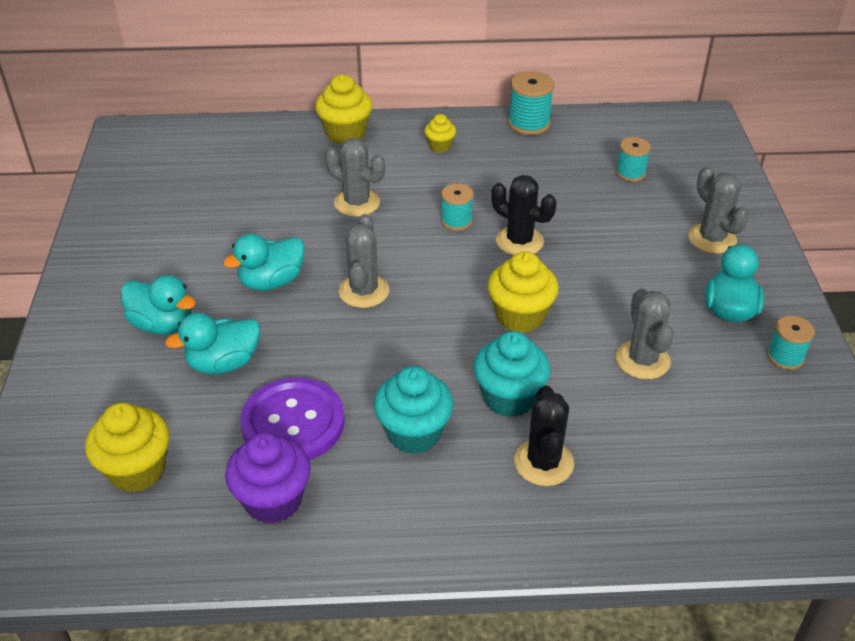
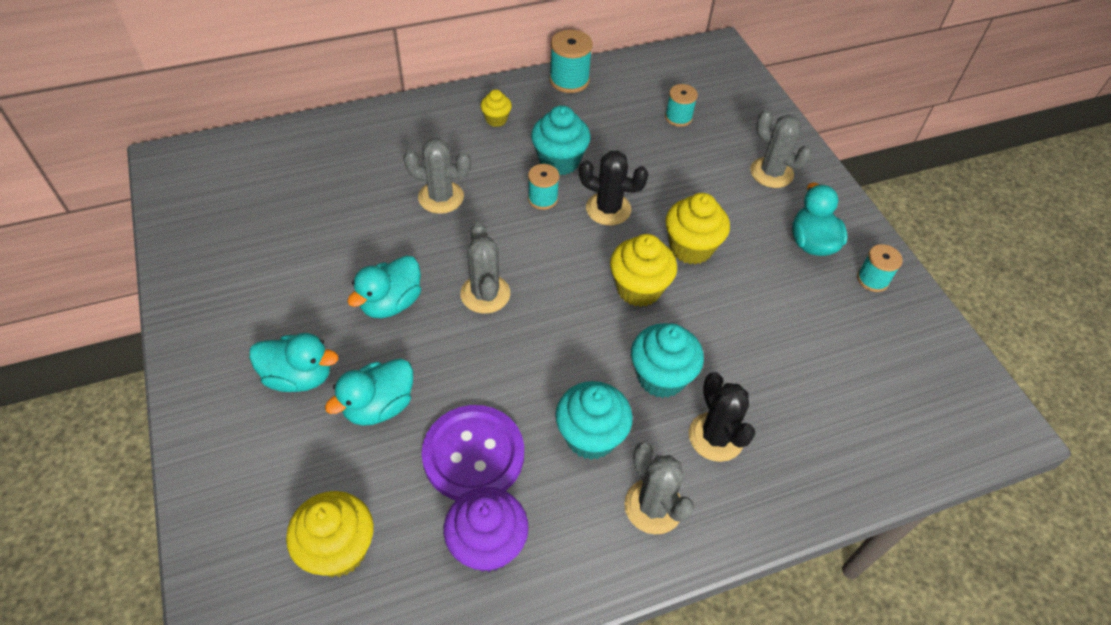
camera: 20 degrees left, 10 degrees up
(345, 133) = (399, 121): yellow cupcake -> yellow cupcake (691, 248)
(487, 192) = (559, 161): none -> turquoise cupcake
(642, 360) = (760, 310): grey cactus -> grey cactus (653, 506)

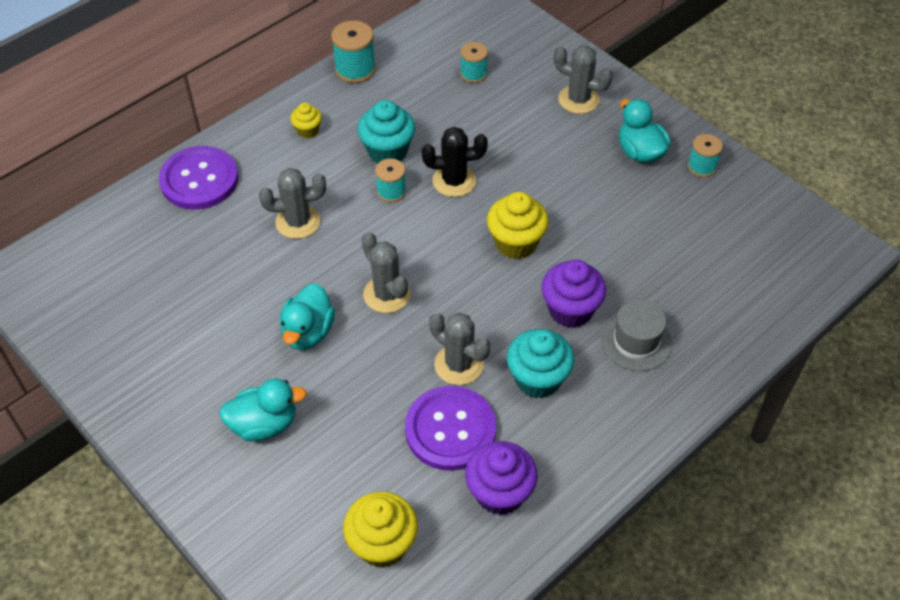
camera: 20 degrees left, 0 degrees up
(376, 131) = (199, 180): none -> purple button
(379, 406) = (349, 422): turquoise duck -> none
(653, 506) = (613, 413): grey cactus -> grey cactus (459, 364)
(661, 377) = (570, 310): turquoise cupcake -> purple cupcake
(691, 248) = (542, 191): yellow cupcake -> none
(716, 437) = (636, 341): black cactus -> grey hat

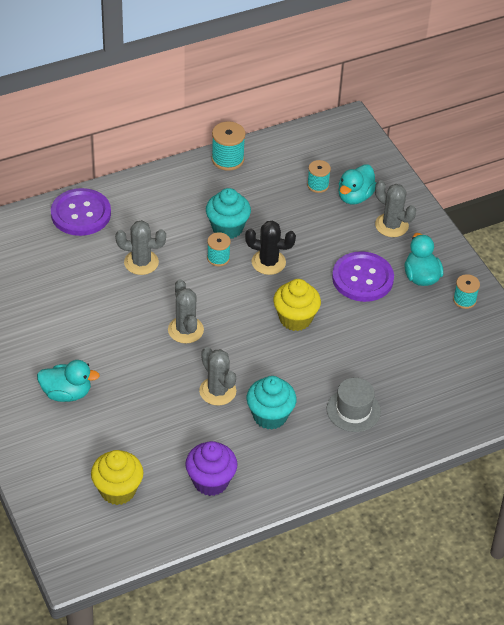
camera: 15 degrees right, 5 degrees down
(308, 130) = (173, 197): yellow cupcake -> none
(308, 332) = (119, 341): turquoise duck -> turquoise duck (355, 196)
(450, 429) = (194, 432): purple button -> purple button (362, 278)
(570, 310) = (315, 376): purple cupcake -> none

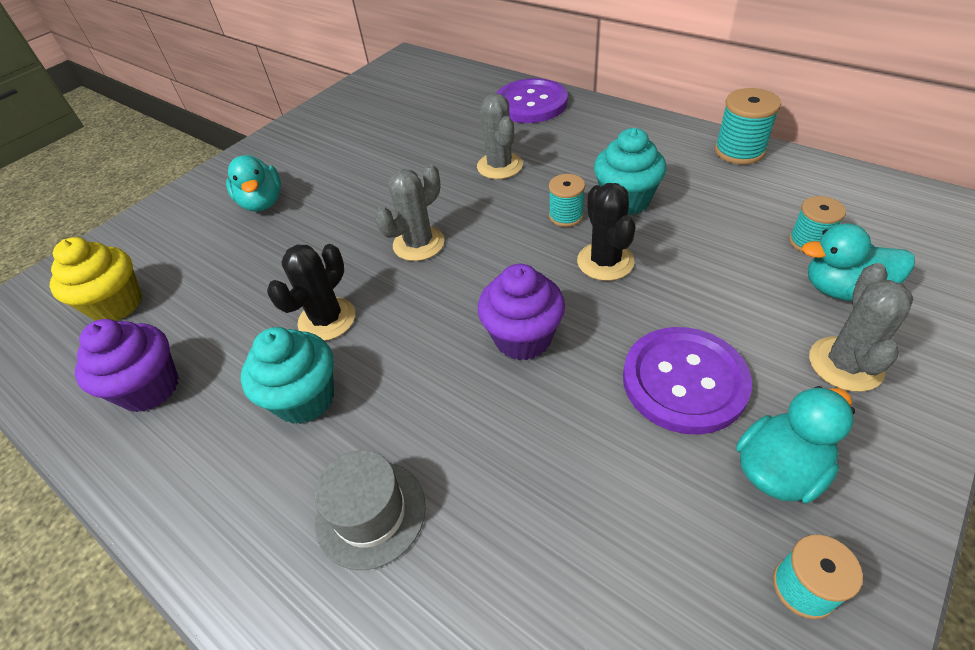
camera: 70 degrees right, 0 degrees up
(217, 391) = (327, 319): grey cactus -> black cactus
(295, 319) = (523, 338): yellow cupcake -> purple cupcake

